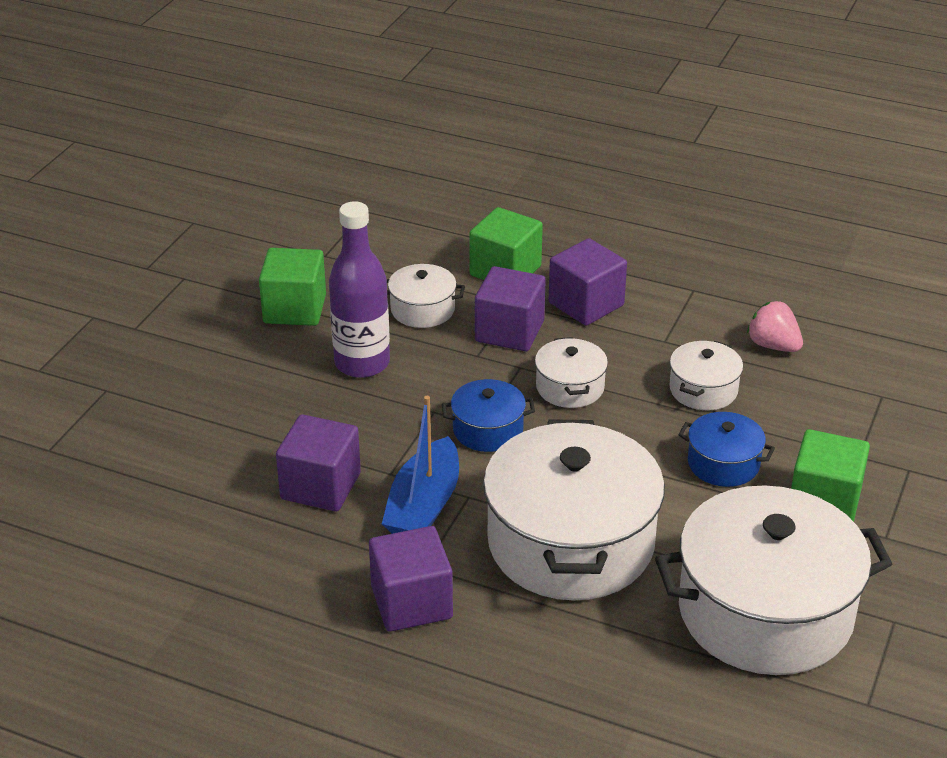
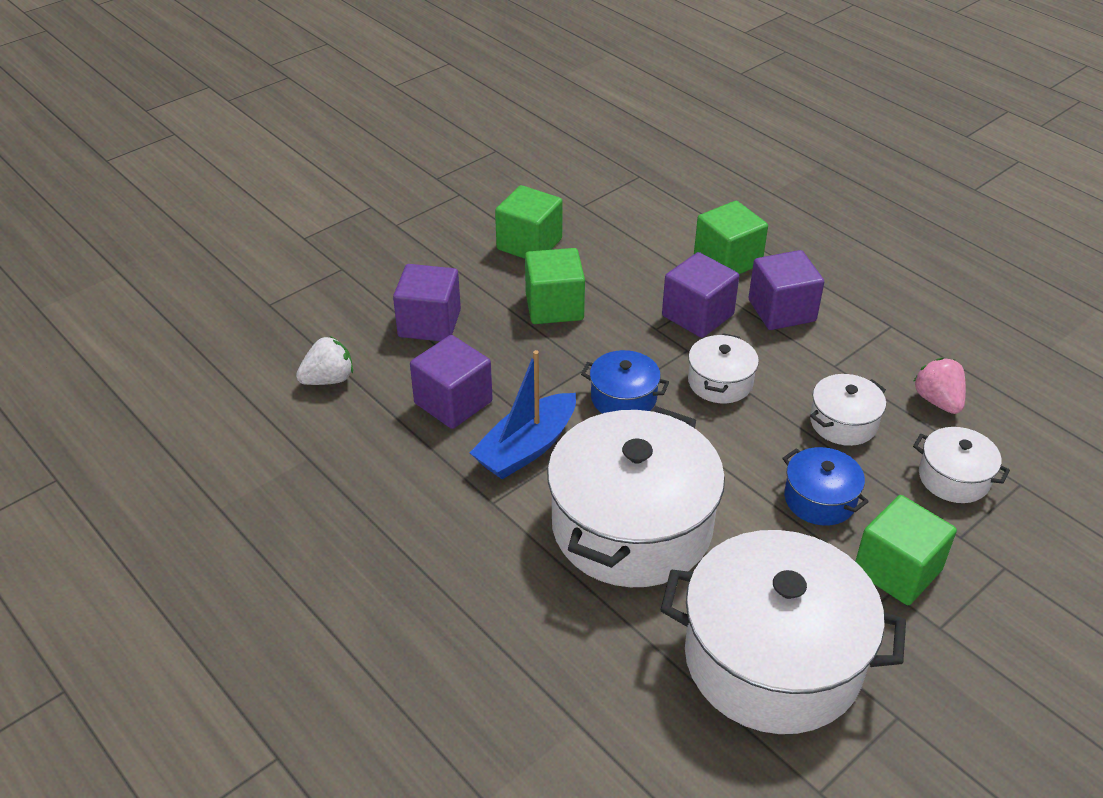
camera: 25 degrees right, 5 degrees up
(172, 505) = (328, 379): none -> white strawberry
(362, 363) = (554, 306): purple bottle -> green cube
(411, 602) = (461, 531): purple cube -> purple cube (429, 323)
(422, 309) = (634, 274): white pot -> white pot (954, 478)

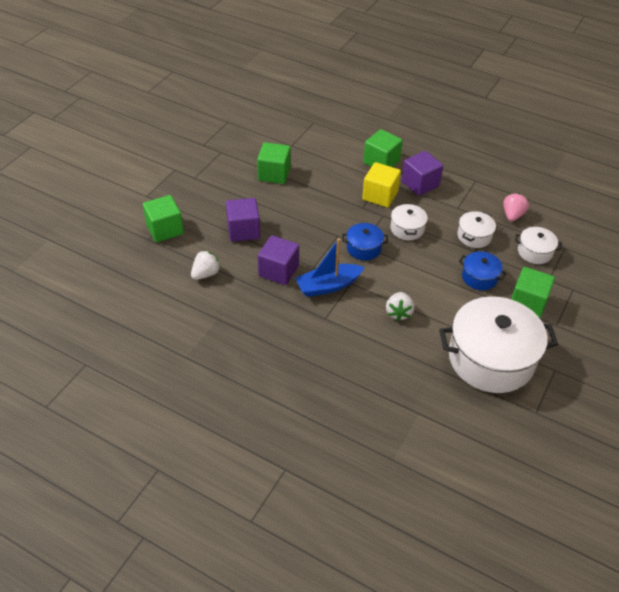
camera: 20 degrees left, 5 degrees up
(526, 448) = (328, 286): blue boat -> blue boat turned 45 degrees clockwise
(554, 306) = (305, 206): green cube -> green cube (165, 229)
(632, 526) = (398, 313): white pot -> white strawberry
(697, 315) = (380, 195): purple cube -> yellow cube
(937, 401) = (512, 215): pink strawberry -> pink strawberry turned 60 degrees clockwise

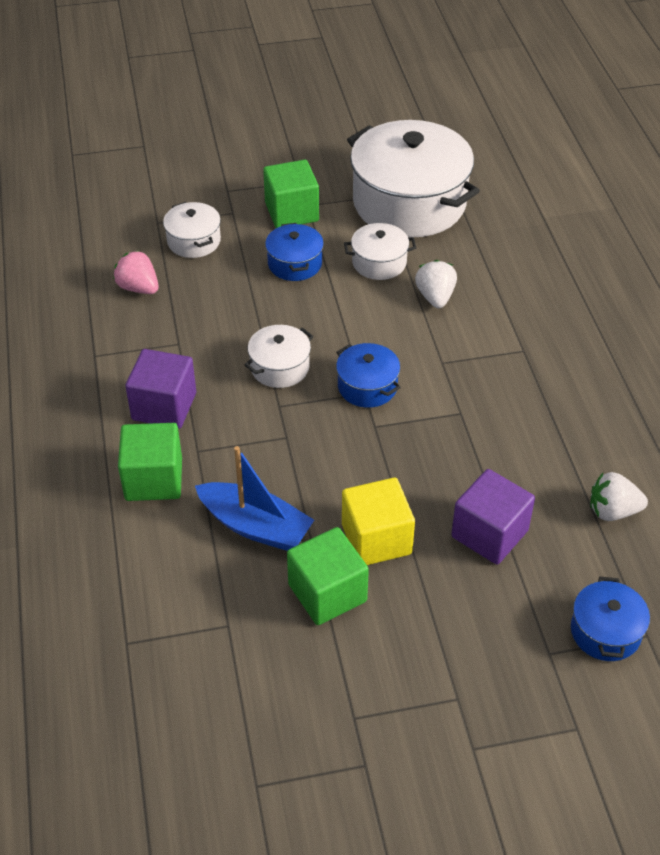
camera: 130 degrees left, 0 degrees up
(165, 229) = (605, 631): green cube -> blue pot
(278, 271) = (510, 441): purple cube -> none
(328, 286) = (473, 378): blue boat -> blue boat (255, 526)
(380, 195) = (239, 433): yellow cube -> yellow cube (376, 539)
(398, 313) = (435, 297): white strawberry -> white strawberry turned 60 degrees counterclockwise
(474, 236) = (222, 301): white pot -> white pot (379, 262)
(512, 215) = (138, 288): pink strawberry -> pink strawberry turned 60 degrees clockwise

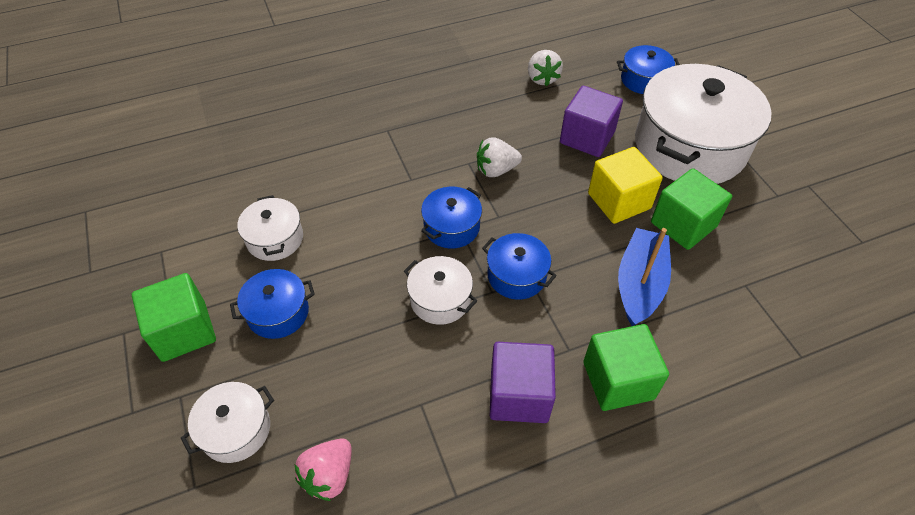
camera: 100 degrees left, 5 degrees up
(292, 427) = (516, 275): none -> blue pot
(409, 203) = (176, 225): white pot -> white pot (689, 146)
(435, 297) = (325, 191): white strawberry -> white strawberry (496, 170)

